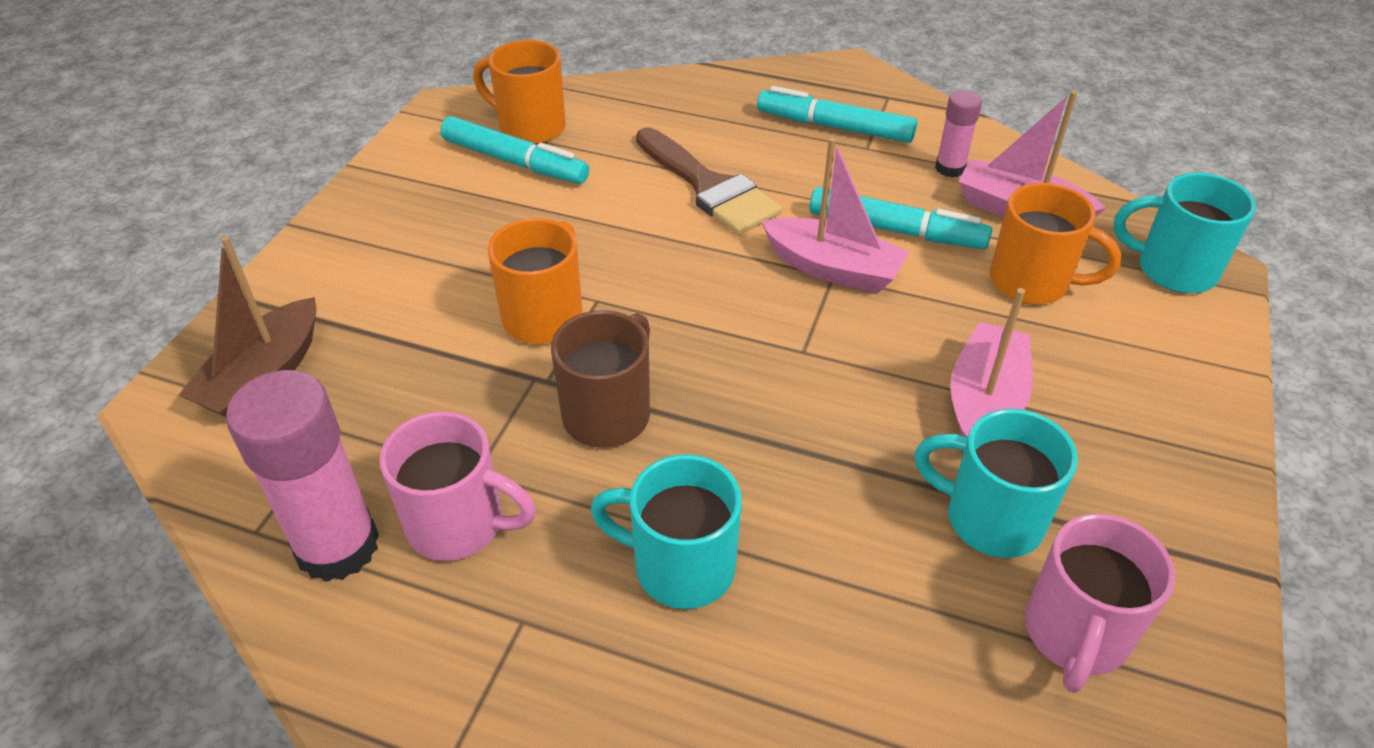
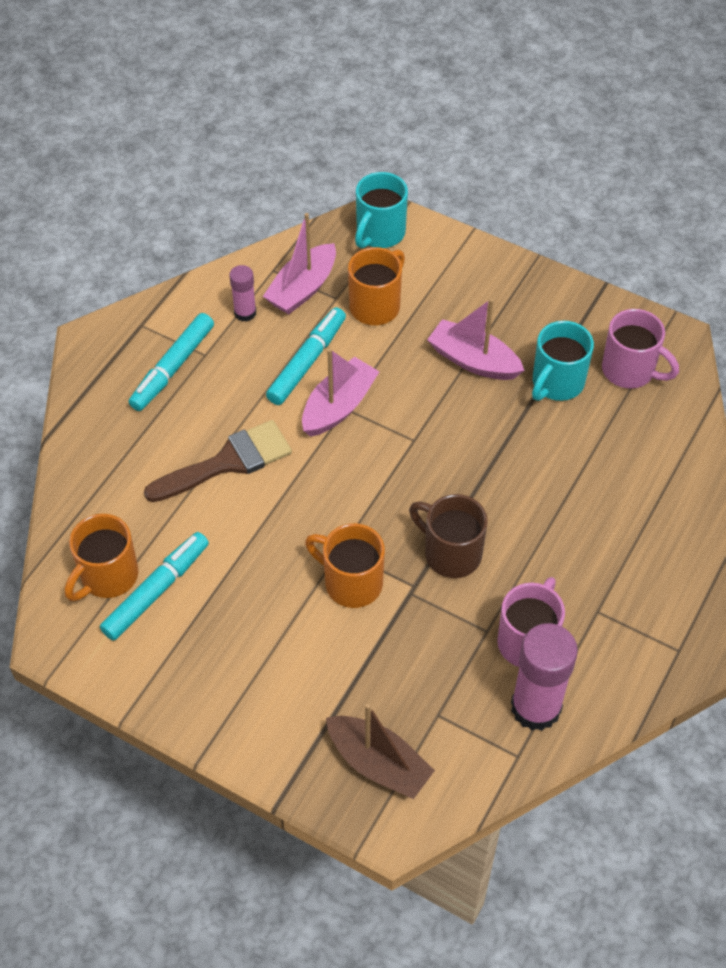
camera: 80 degrees left, 10 degrees up
(680, 567) = (571, 531): turquoise mug -> none

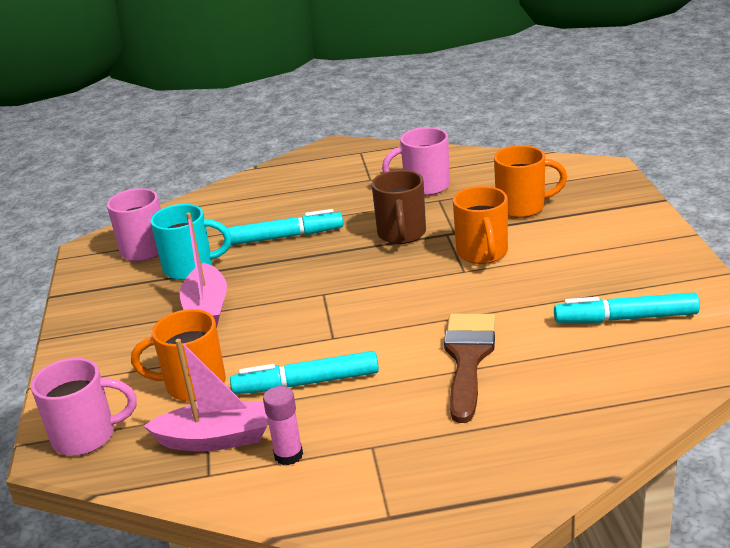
camera: 125 degrees left, 25 degrees down
(107, 577) = (657, 346): orange mug -> orange mug (523, 207)
(173, 368) = (414, 454): turquoise marker -> turquoise marker (285, 237)
(227, 462) = (468, 358): brown brush -> brown brush turned 75 degrees clockwise
(339, 406) = (335, 341): pink boat -> none
(378, 763) = (581, 187): brown boat -> none
(379, 234) = (87, 436): turquoise mug -> pink mug
(535, 707) = (464, 167): pink glue stick -> none

